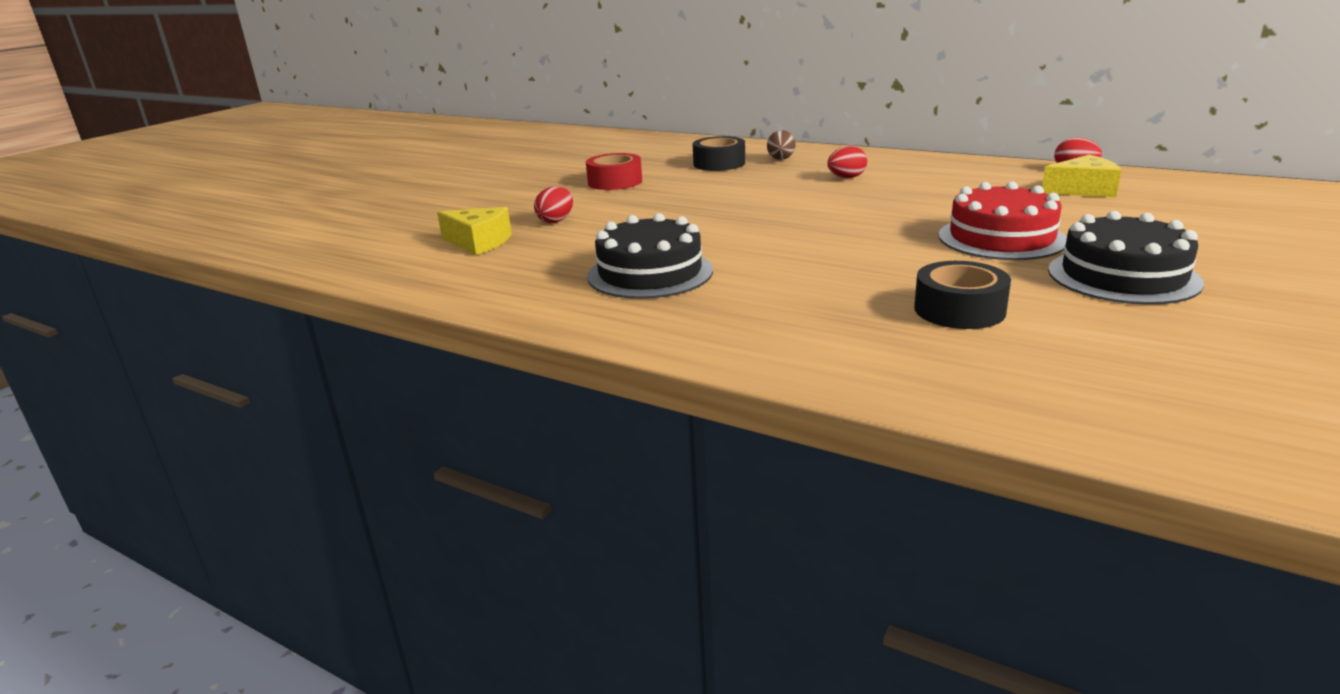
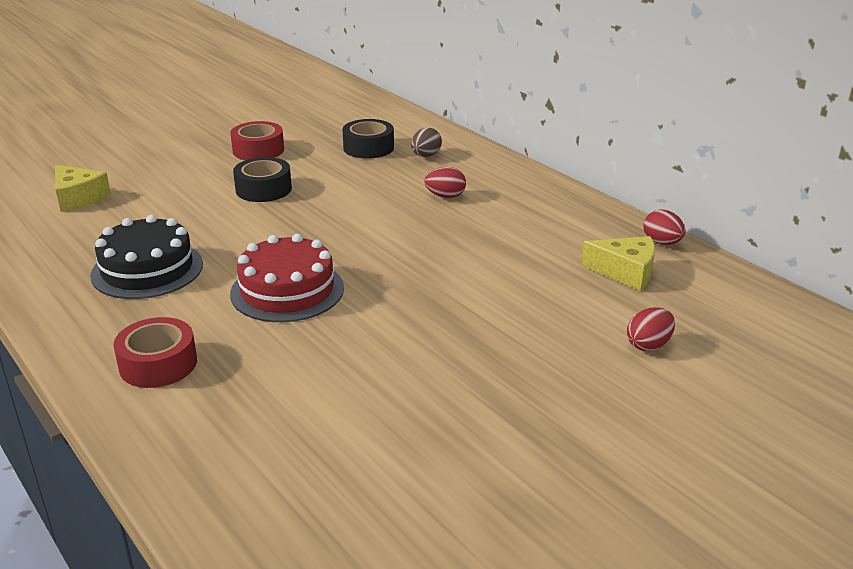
camera: 20 degrees right, 5 degrees up
(556, 221) = (158, 188): red egg -> red egg (648, 345)
(790, 331) = (158, 364): none -> red tape
(959, 310) = (304, 383): black tape -> black tape (263, 189)
(1001, 238) = (459, 312): red cake -> red cake (287, 290)
(1123, 276) = (486, 389): black cake -> none

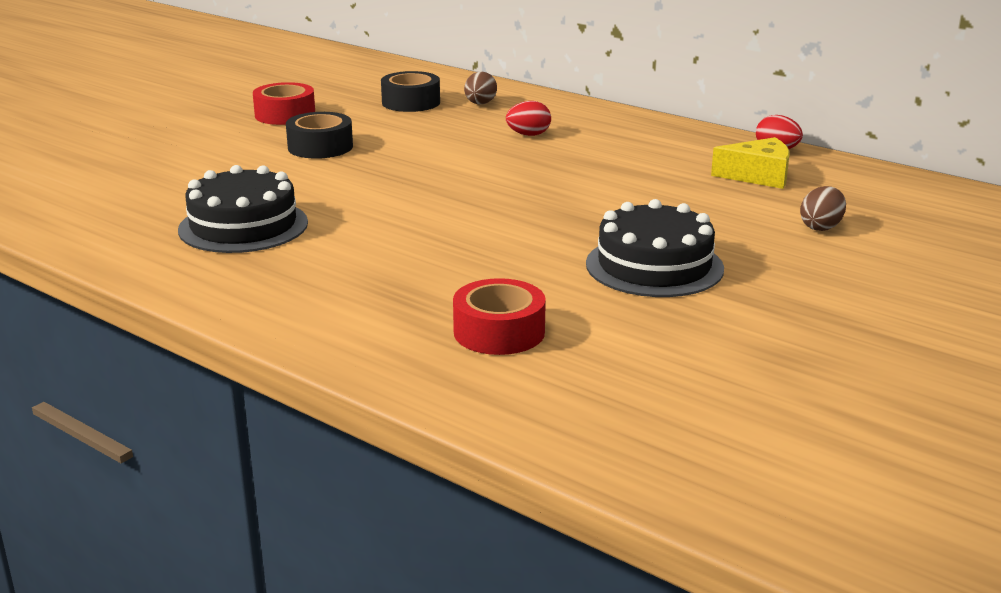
camera: 15 degrees left, 5 degrees down
(78, 198) = (102, 174): yellow cheese -> none
(158, 364) = (326, 300): red tape -> red tape (499, 332)
(287, 290) = (419, 226): red cake -> none
(461, 369) = (654, 266): none -> black cake
(648, 345) = (821, 227): red egg -> brown egg

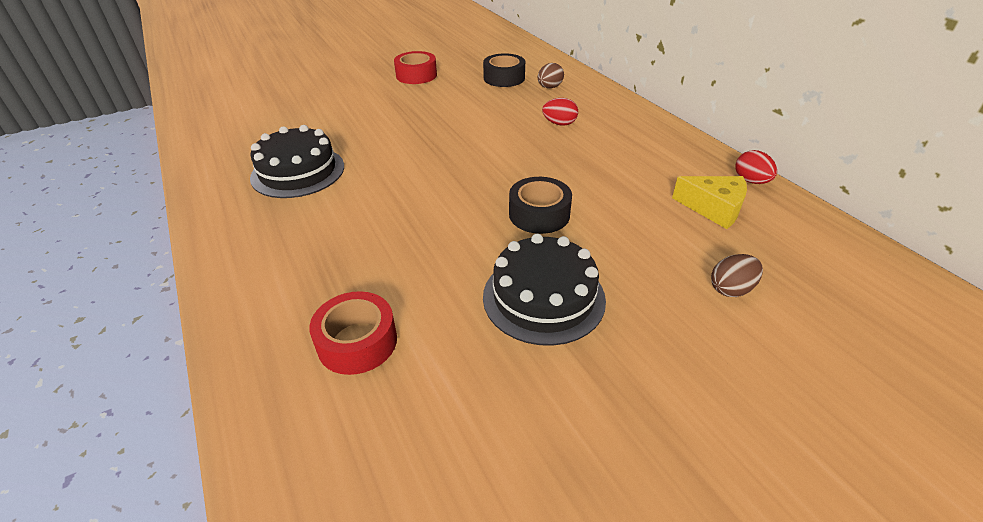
camera: 25 degrees right, 15 degrees up
(320, 147) = (411, 108): black tape -> black tape (539, 214)

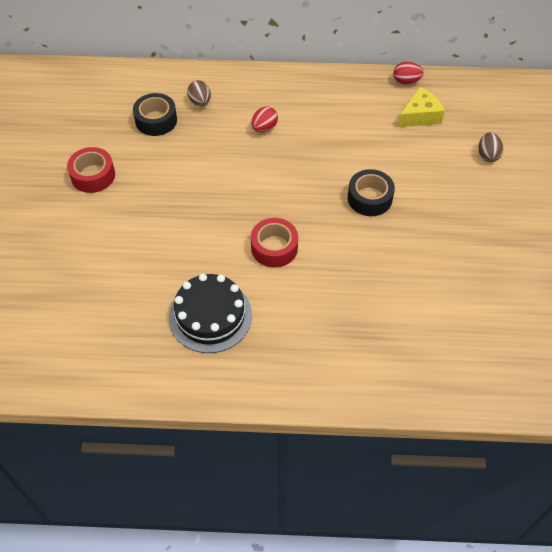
camera: 60 degrees left, 15 degrees up
(357, 342) = (432, 336): red tape -> red tape (274, 248)
(543, 297) = (447, 235): black cake -> none

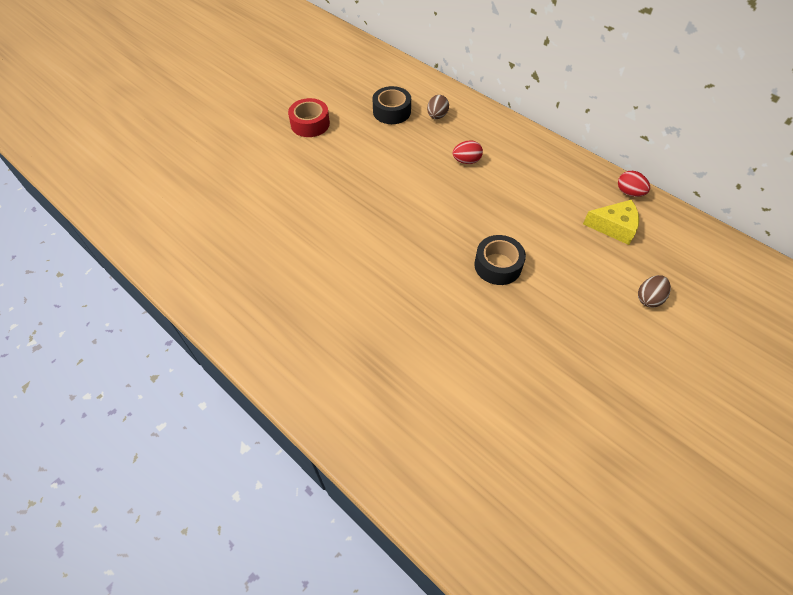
camera: 40 degrees right, 0 degrees up
(210, 316) = (281, 270): black cake -> none
(274, 248) = (380, 253): red tape -> none

